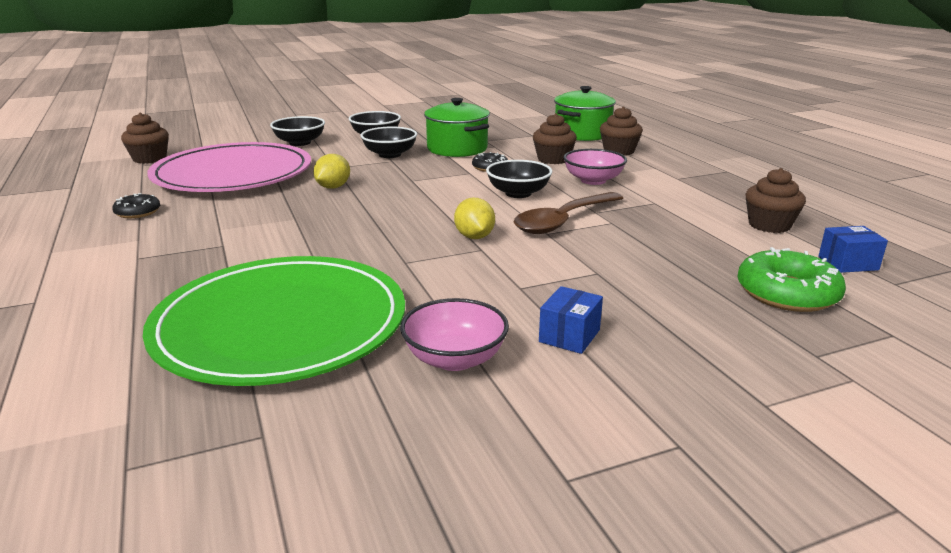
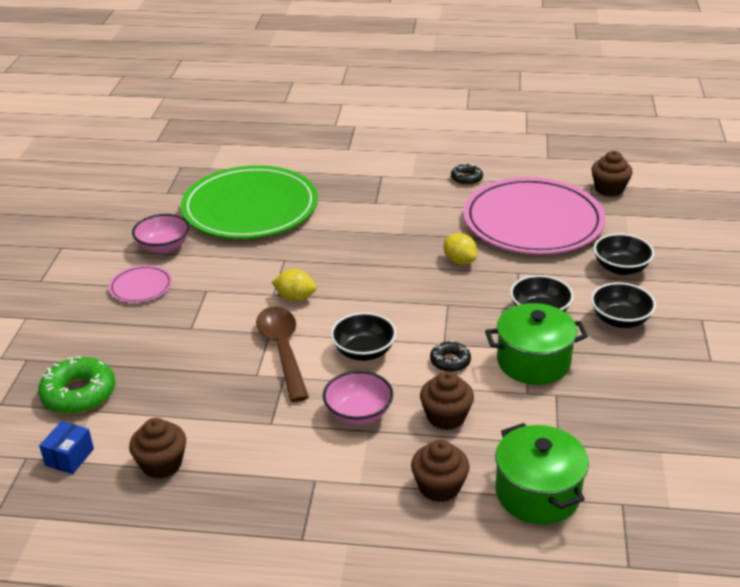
camera: 120 degrees right, 10 degrees up
(569, 336) = (141, 286): blue box -> pink plate

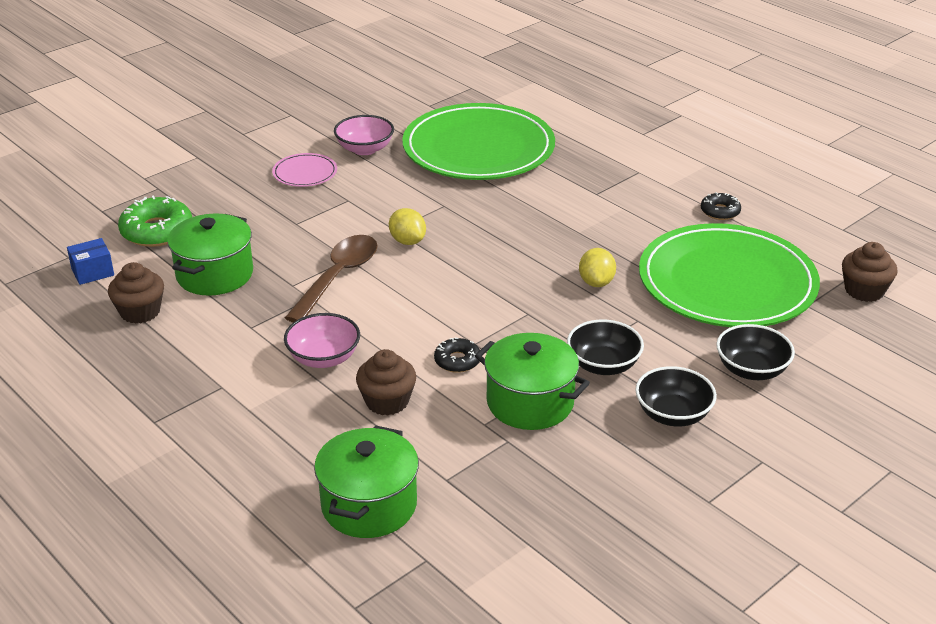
camera: 40 degrees right, 0 degrees up
(182, 400) = (214, 274): none -> green pot
(364, 351) = (399, 313): black bowl -> none
(439, 487) = (301, 450): brown cupcake -> none
(533, 221) = (727, 282): pink plate -> green plate

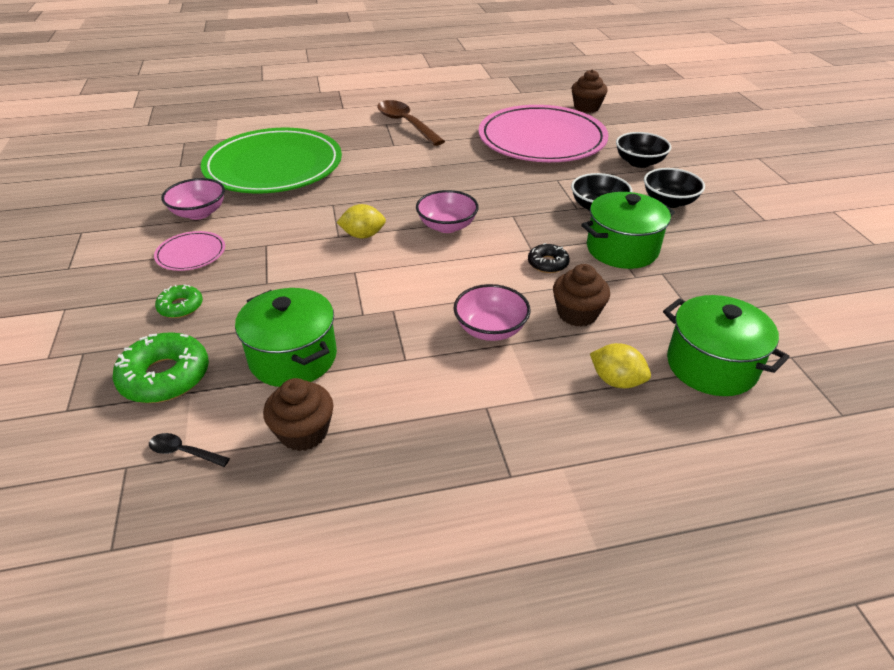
camera: 60 degrees left, 5 degrees up
(92, 272) = (184, 452): blue box -> black spoon
(236, 200) = (180, 306): none -> green donut
(337, 277) = (377, 285): brown spoon -> brown spoon (406, 124)
(468, 280) = (447, 226): none -> pink bowl
(596, 282) = (500, 179): yellow lemon -> yellow lemon (616, 381)
(720, 211) = (463, 116): black donut -> none
(727, 282) = (542, 139): green plate -> pink plate

